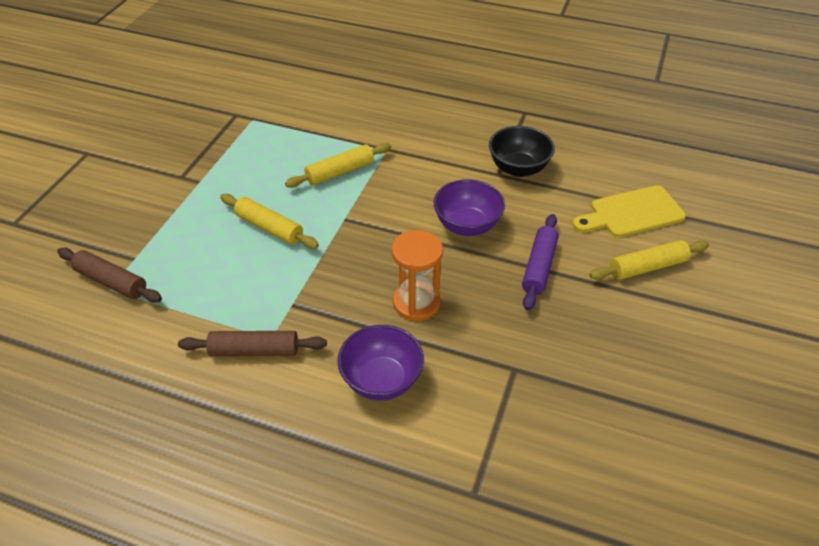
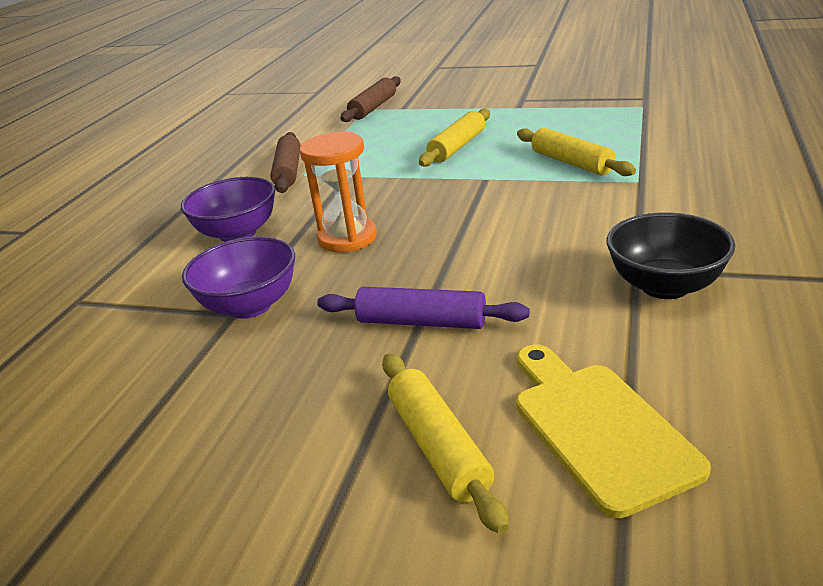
camera: 90 degrees right, 15 degrees down
(467, 225) = (498, 255): purple bowl -> purple bowl (250, 306)

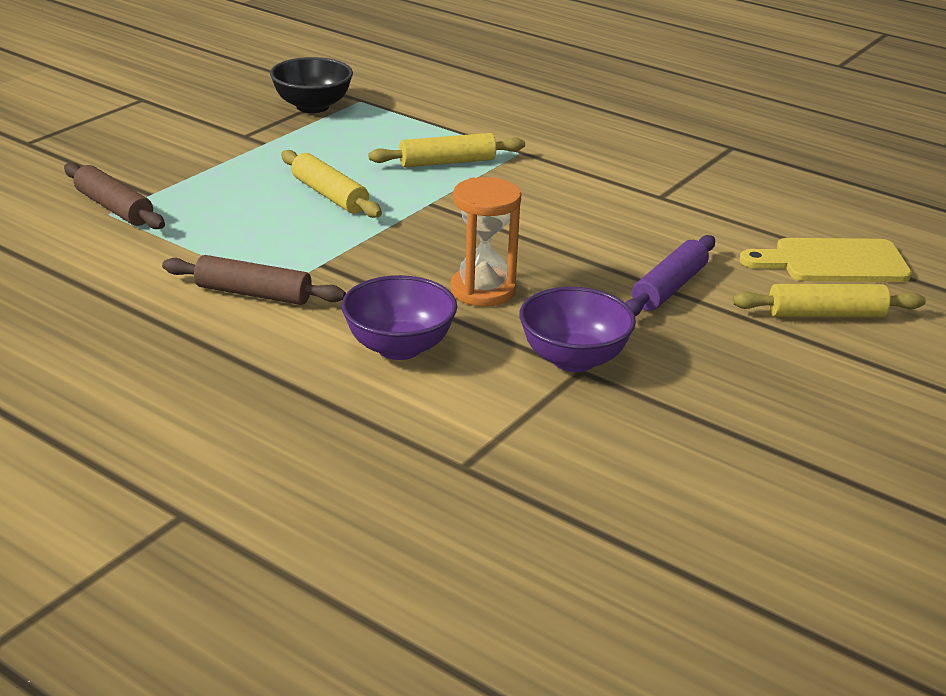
camera: 75 degrees left, 0 degrees up
(664, 286) = (692, 196): black bowl -> black bowl (312, 106)

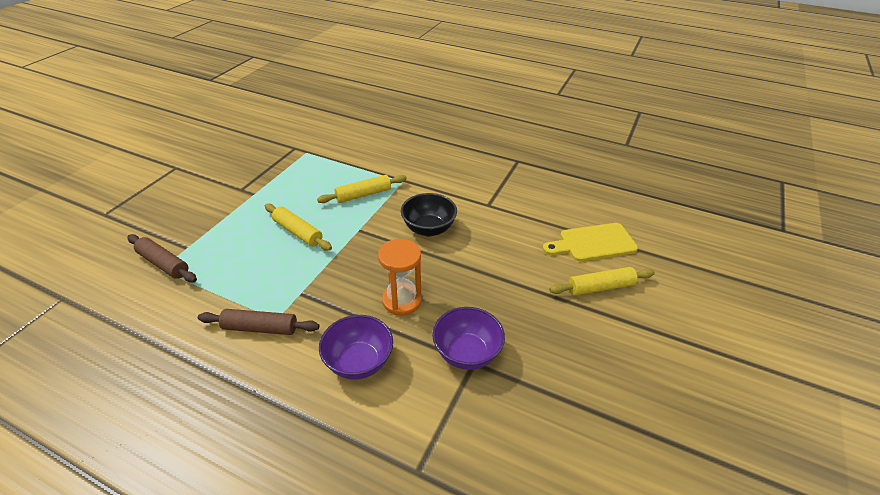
camera: 10 degrees left, 10 degrees up
(312, 106) = (279, 160): black bowl -> black bowl (428, 229)
(669, 288) = (509, 280): purple rolling pin -> none

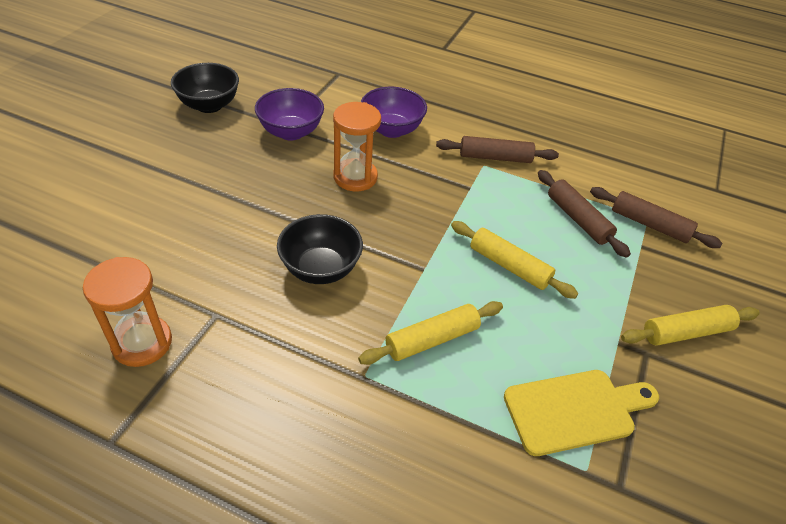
camera: 175 degrees right, 5 degrees up
(222, 267) = (577, 219): none -> brown rolling pin
(523, 193) = (142, 343): none -> orange hourglass
(566, 391) = (209, 105): none -> black bowl
(593, 243) = (82, 241): yellow cutting board -> yellow cutting board (575, 410)
(600, 287) = (115, 184): yellow rolling pin -> yellow rolling pin (686, 332)

